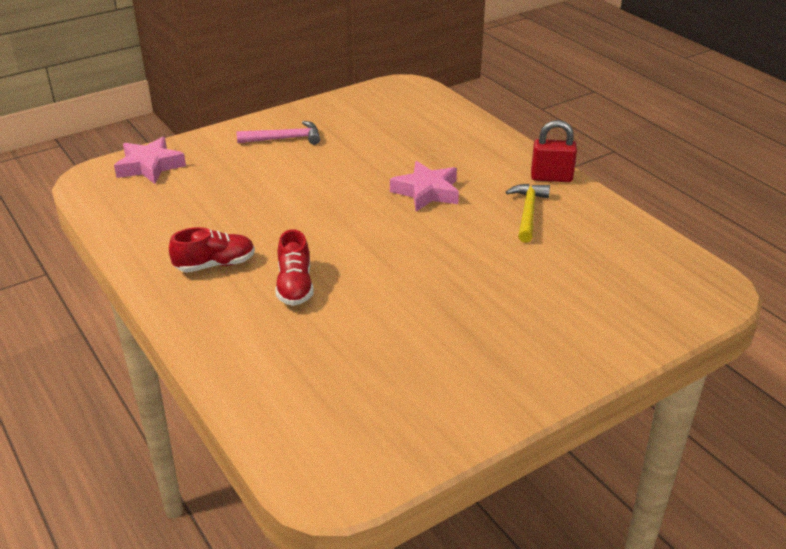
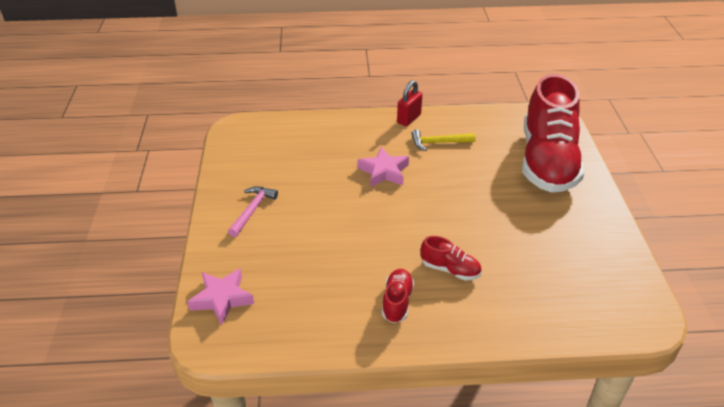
camera: 60 degrees left, 5 degrees up
(528, 212) = (439, 143): yellow hammer -> yellow hammer turned 45 degrees counterclockwise
(592, 310) = (547, 161): none -> red shoe

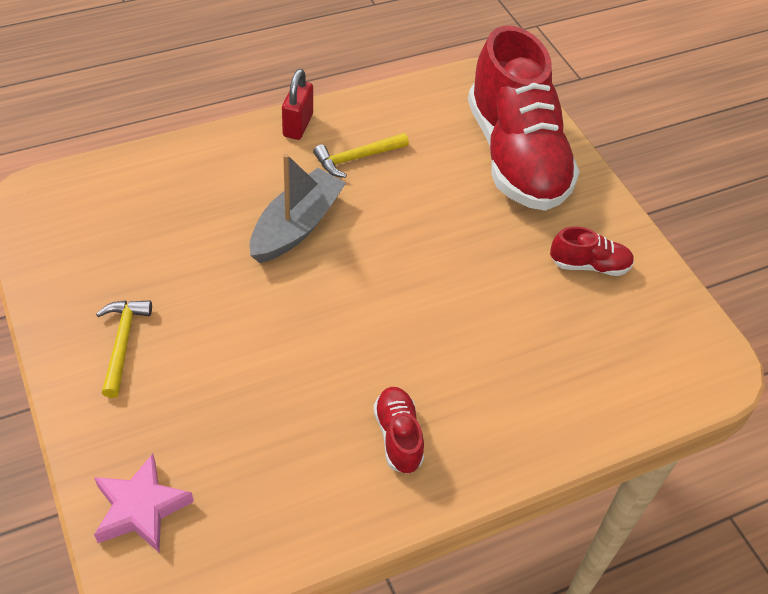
camera: 25 degrees left, 10 degrees up
(252, 210) = (122, 343): pink hammer -> yellow hammer
(384, 171) = (296, 226): pink star -> grey boat
(450, 269) = (450, 364): red shoe -> red shoe (589, 265)

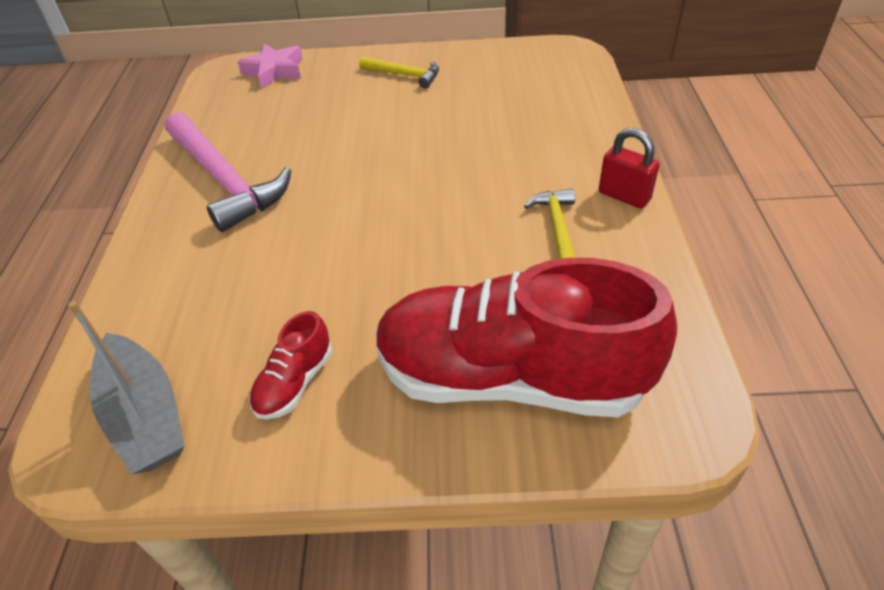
camera: 120 degrees right, 5 degrees down
(296, 226) = (476, 169): grey boat -> grey boat (145, 415)
(398, 436) = (225, 180): red shoe -> pink hammer

